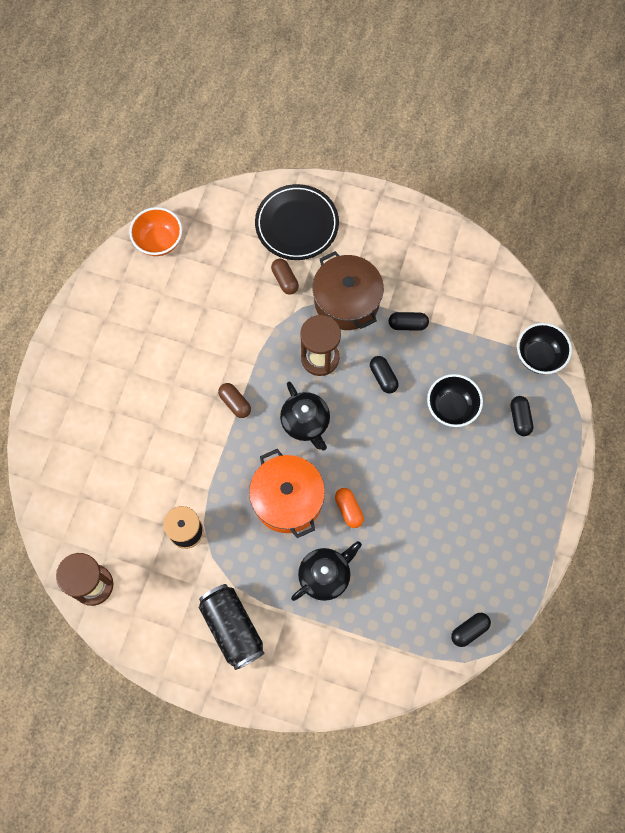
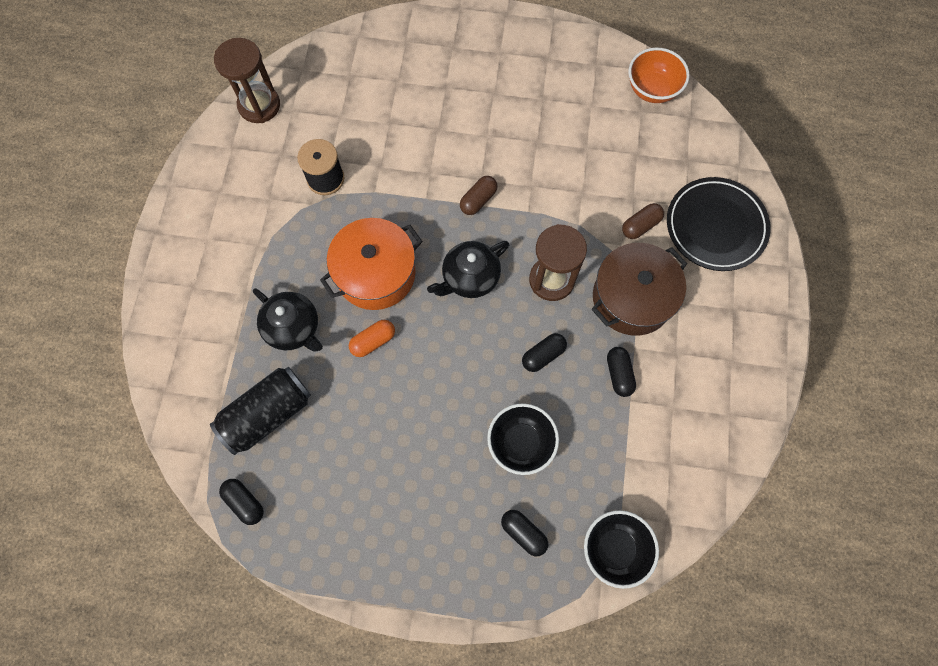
camera: 80 degrees right, 0 degrees up
(232, 628) = (226, 243): black can -> black can (267, 414)
(520, 418) = (523, 533): black capsule -> black capsule turned 60 degrees clockwise

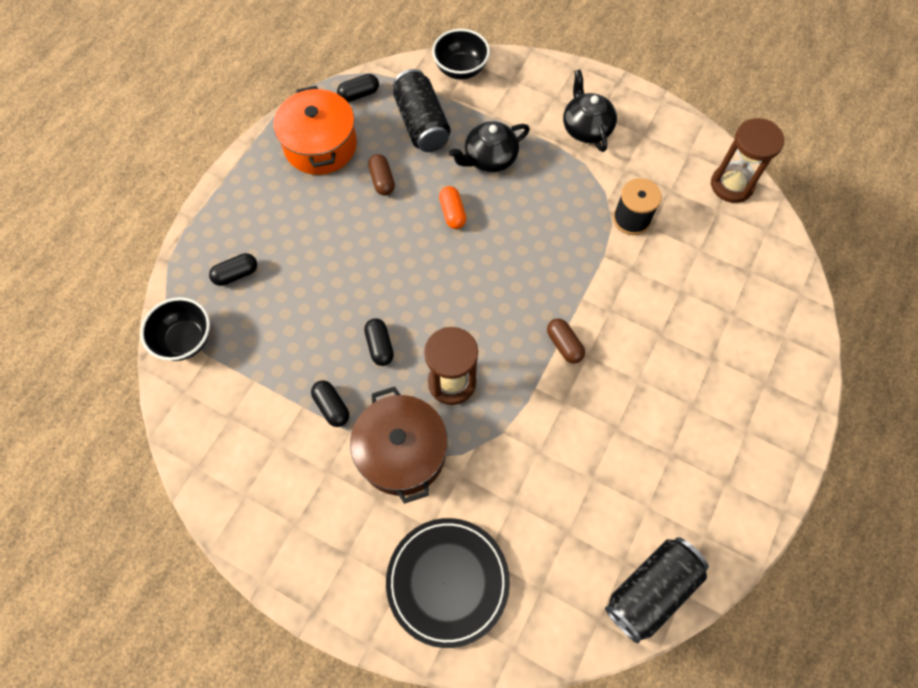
camera: 110 degrees right, 5 degrees down
(375, 273) = (517, 233): orange pot -> orange pot (320, 145)
(470, 277) = (483, 309): black teapot -> black teapot (586, 128)
(521, 443) = (309, 298): black bowl -> black bowl (460, 69)
(619, 374) = (332, 407): black capsule -> black capsule turned 45 degrees clockwise
(640, 225) = (478, 497): brown capsule -> brown capsule (382, 180)
(652, 89) = (651, 590): orange bowl -> black can

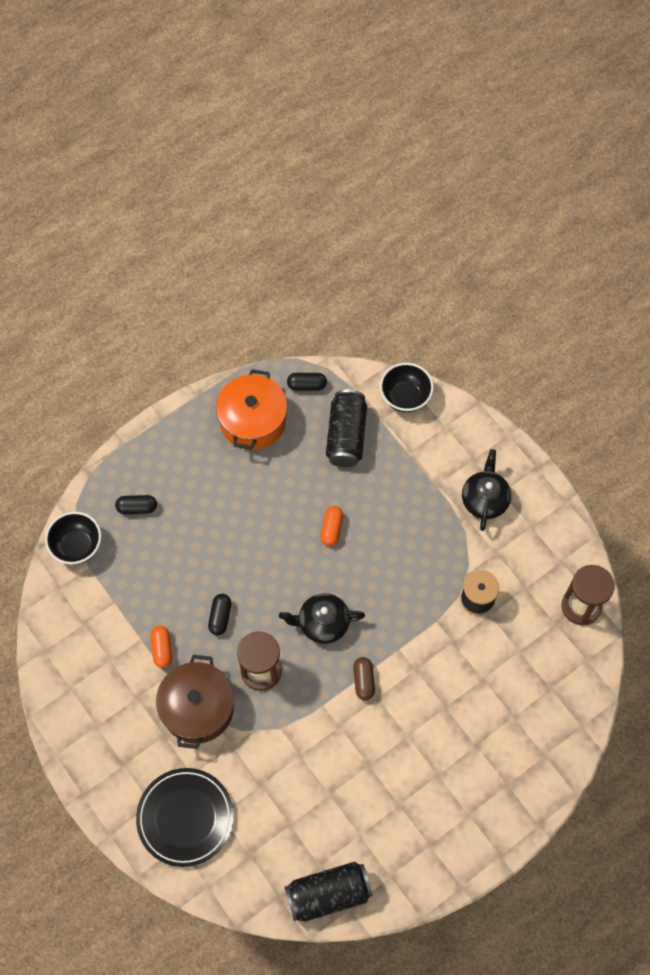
camera: 25 degrees right, 0 degrees up
(332, 407) = (162, 649): black capsule -> orange capsule
(382, 180) = (288, 475): brown capsule -> none
(489, 158) = (387, 492): black teapot -> black teapot (322, 623)

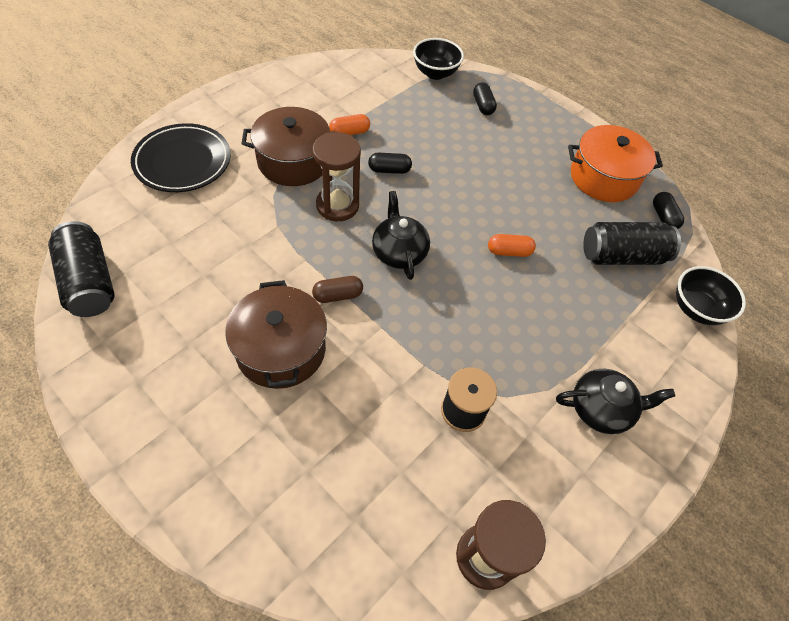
camera: 75 degrees right, 10 degrees down
(412, 731) = (281, 349): none -> brown pot

